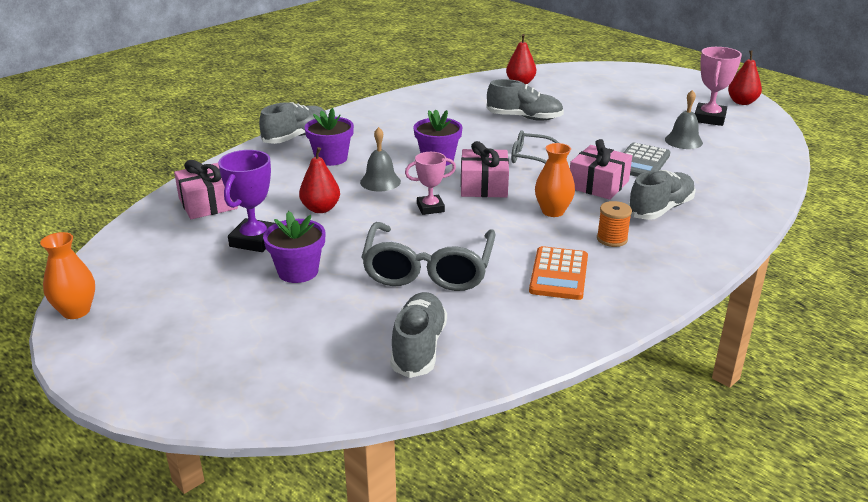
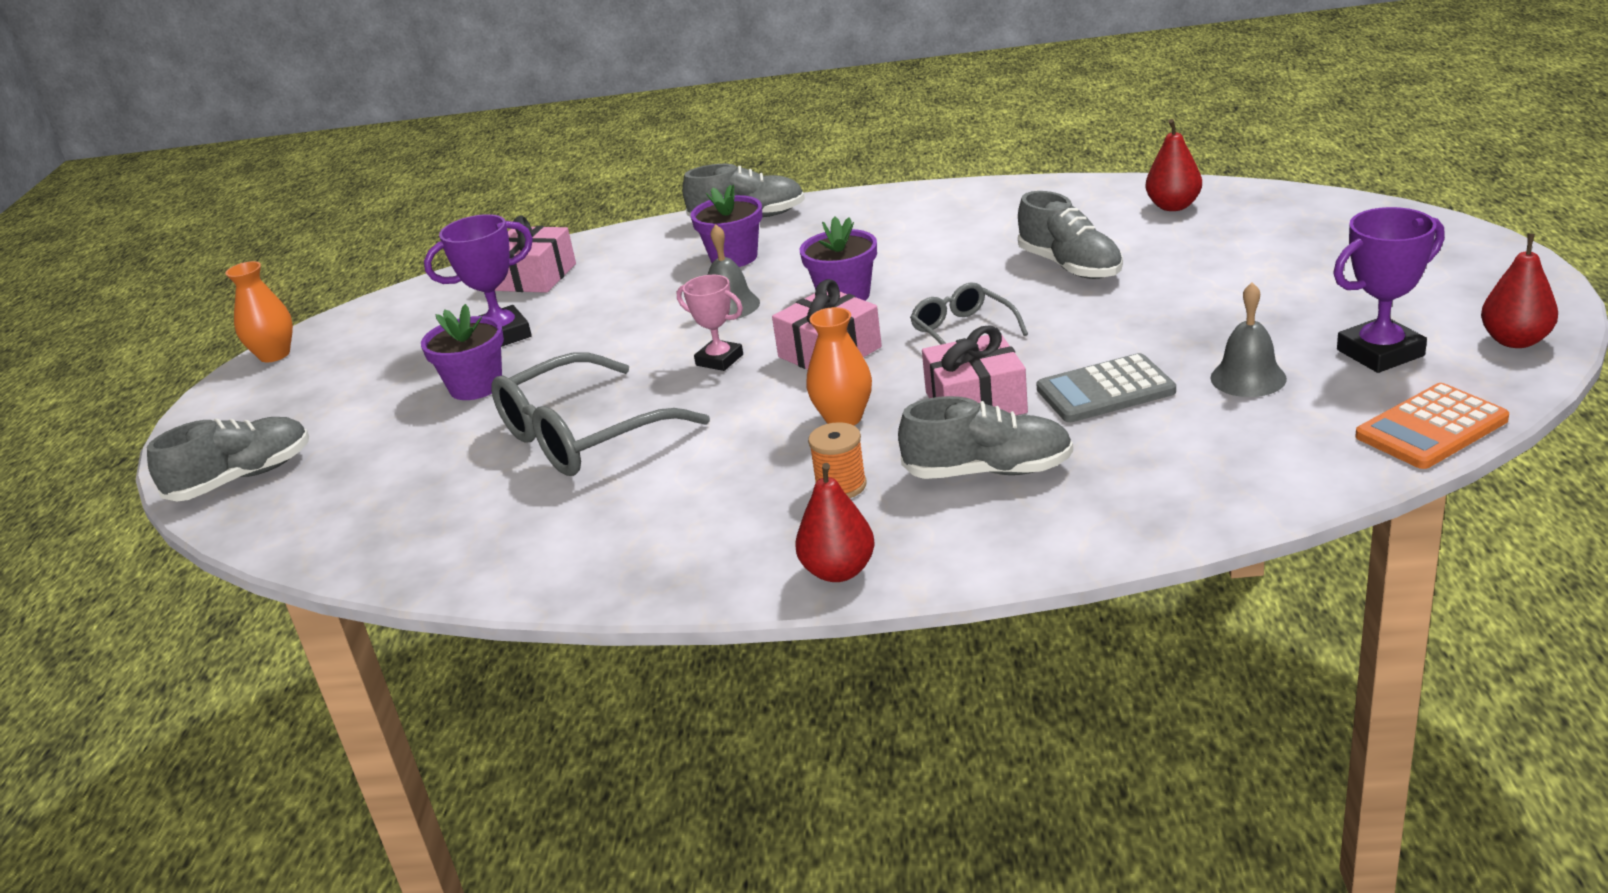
camera: 50 degrees right, 0 degrees up
(320, 209) = (615, 320): red pear -> red pear (838, 571)
(419, 347) = (424, 518): grey shoe -> grey shoe (242, 478)
(559, 274) = (695, 503): orange calculator -> orange calculator (1431, 428)
(709, 118) = (1380, 353): pink trophy -> purple trophy

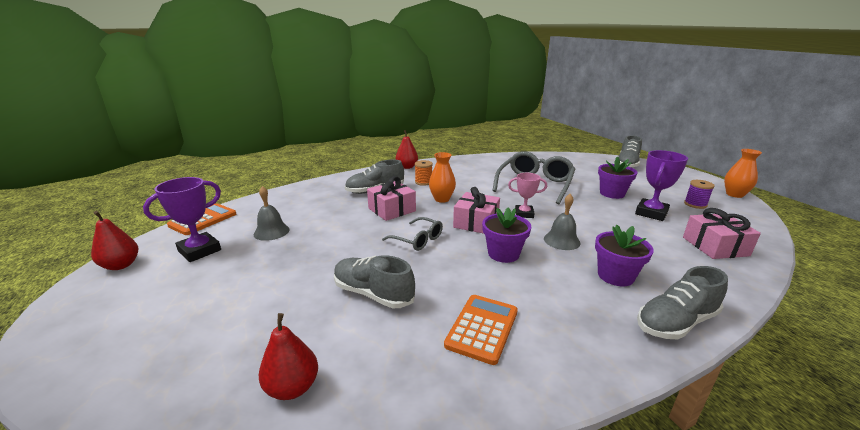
camera: 150 degrees right, 5 degrees down
(391, 343) = (695, 204): none -> purple spool
(956, 228) = (482, 328): none -> orange calculator
(1105, 390) = (337, 220): grey calculator -> none

